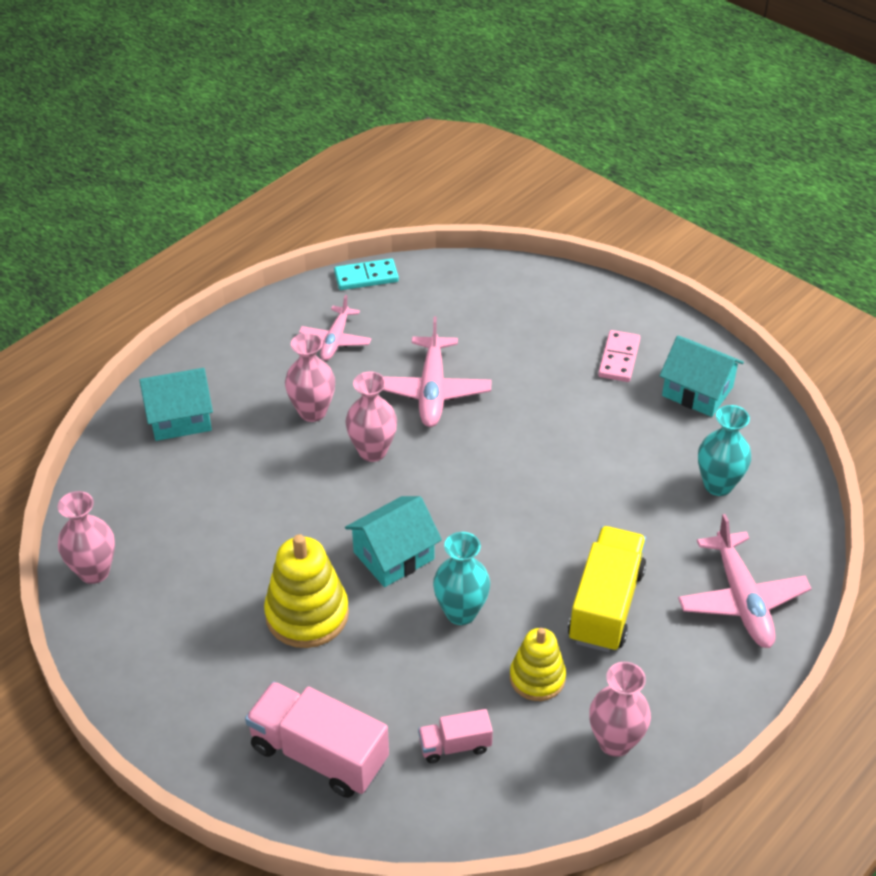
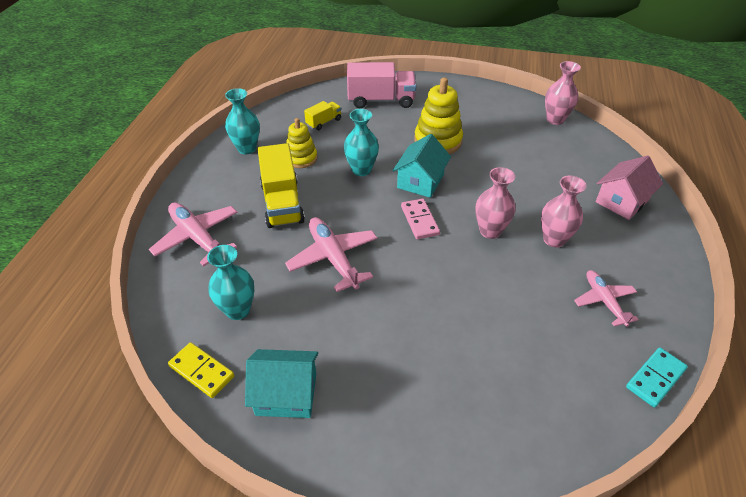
camera: 150 degrees right, 0 degrees up
(180, 418) = (622, 201): turquoise house -> pink house
(432, 391) = (494, 291): pink plane -> pink plane (333, 258)
(455, 745) = (324, 122): pink truck -> yellow truck
(615, 742) = (247, 148): pink vase -> turquoise vase
(619, 358) = (373, 397): pink domino -> pink domino (419, 220)
(773, 441) = (202, 371): none -> yellow domino

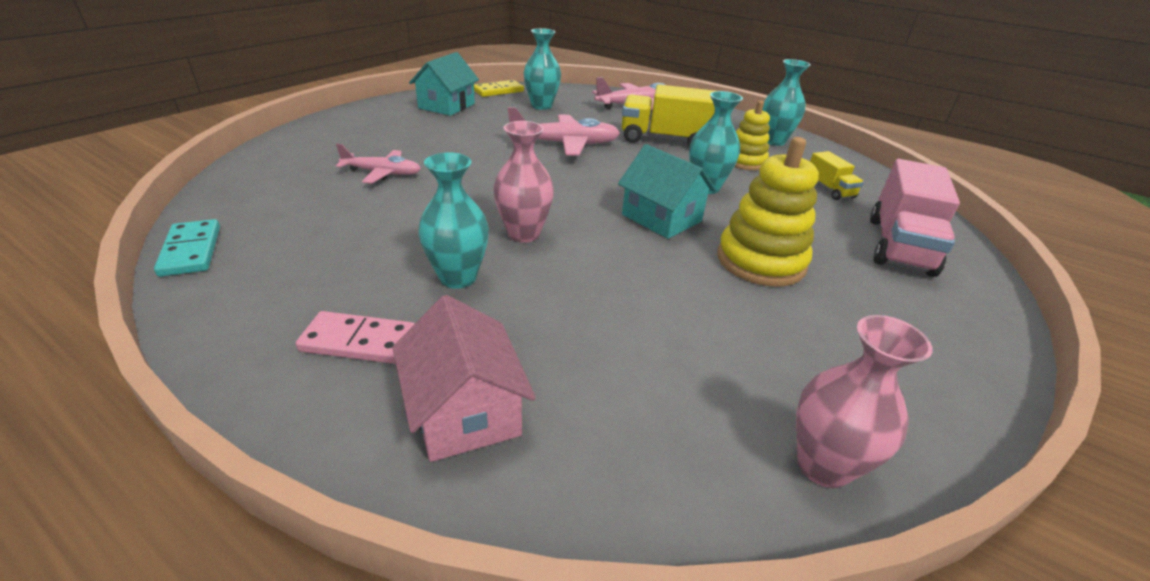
camera: 110 degrees right, 10 degrees down
(419, 220) = (583, 196): pink domino -> pink domino (359, 341)
(554, 239) = (458, 277): pink vase -> turquoise vase
(604, 301) = (319, 268): pink plane -> pink plane (382, 173)

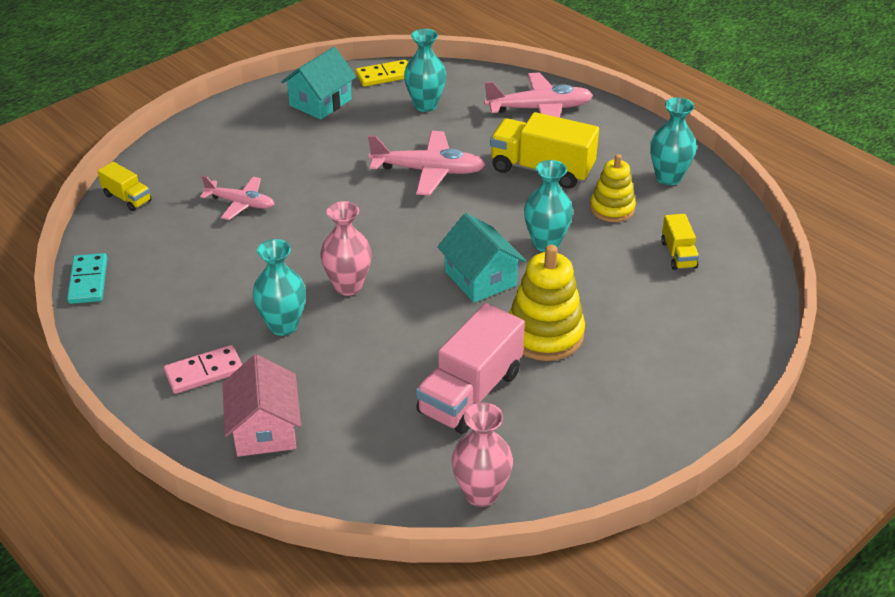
camera: 15 degrees right, 5 degrees up
(250, 174) = (127, 198): none -> yellow truck
(359, 341) = (204, 372): pink domino -> pink domino turned 45 degrees counterclockwise
(899, 245) = (693, 330): pink truck -> pink truck (470, 392)

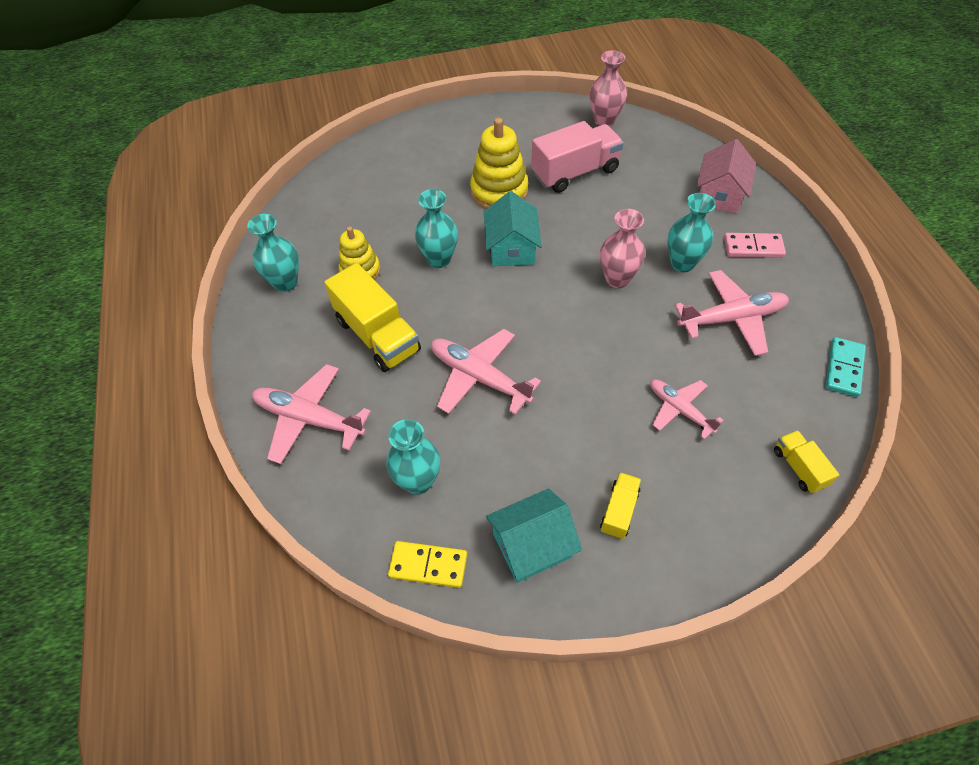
camera: 150 degrees left, 15 degrees up
(211, 288) = (732, 318): none -> pink plane
(678, 254) = (354, 214): yellow truck -> yellow truck (619, 511)

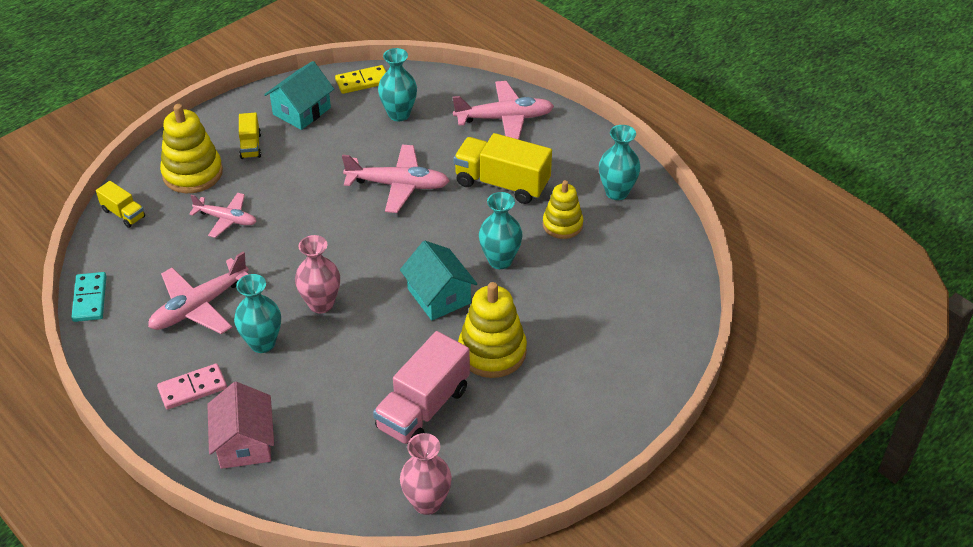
camera: 150 degrees right, 10 degrees down
(703, 496) = (192, 173): none -> yellow stacking toy

